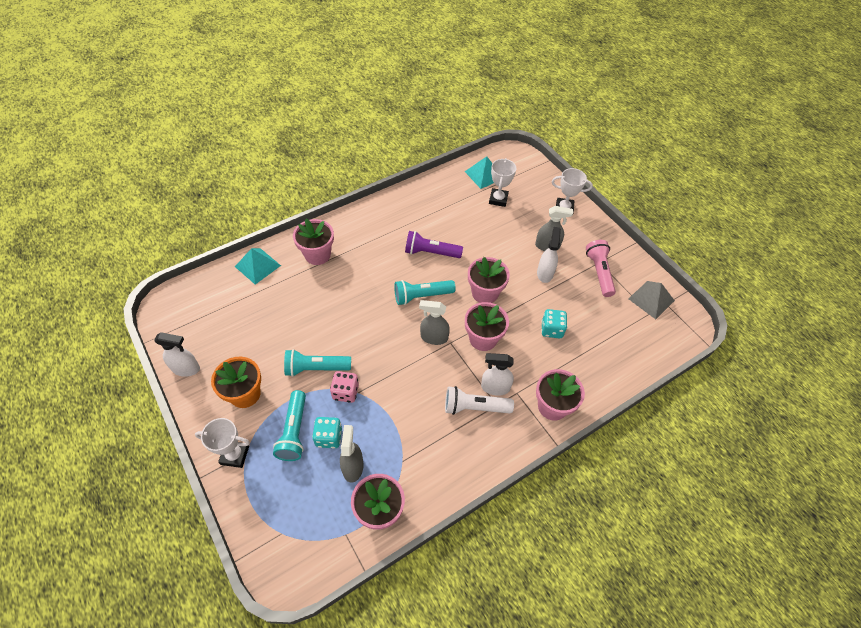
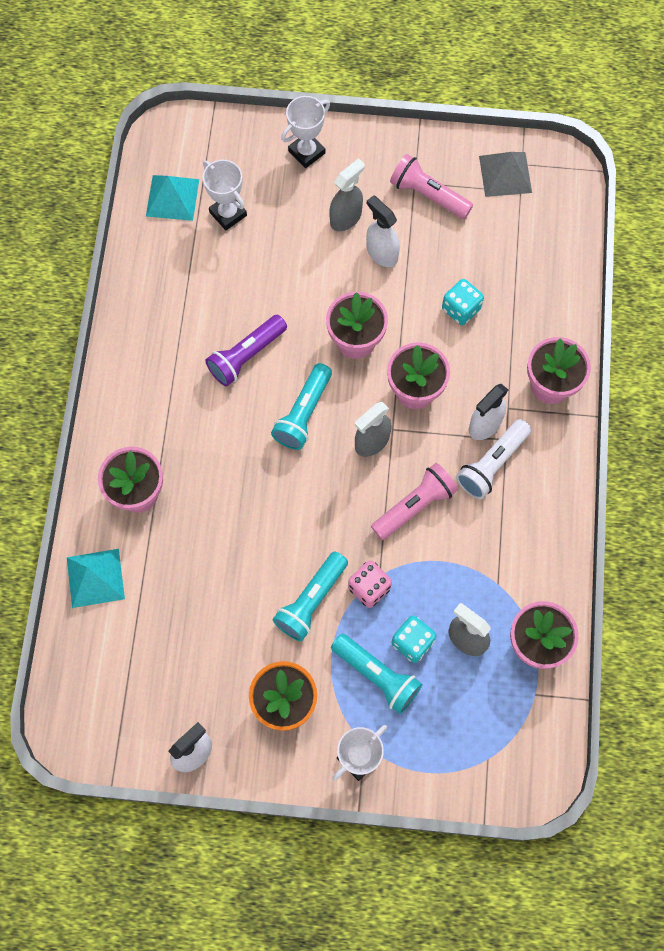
camera: 50 degrees left, 15 degrees up
(414, 383) = (415, 506): none -> pink flashlight

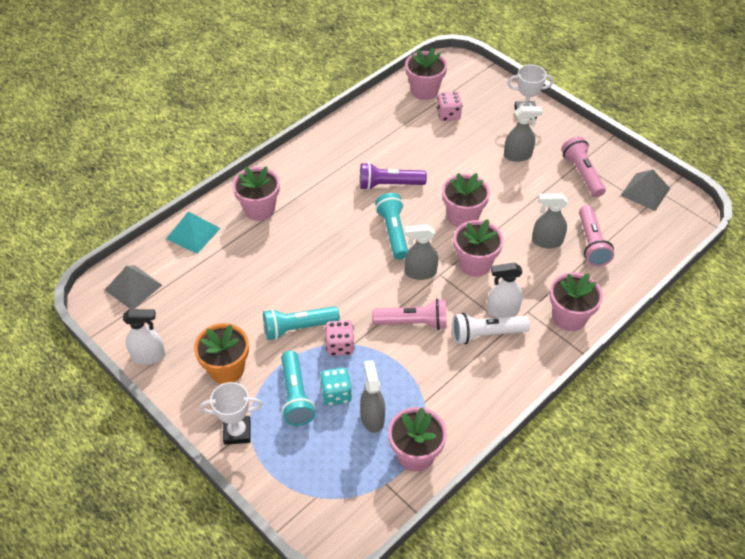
camera: 40 degrees right, 20 degrees down
(97, 692) = (133, 287): none -> grey pyramid
(172, 197) = (424, 91): turquoise pyramid -> pink flower pot
(228, 214) = (448, 115): white trophy -> pink dice
(303, 413) = (393, 232): turquoise flashlight -> turquoise flashlight turned 105 degrees clockwise
(381, 253) = (523, 184): white spray bottle -> none
(461, 309) = (547, 241): turquoise dice -> grey spray bottle
(504, 280) = (591, 243): none -> pink flashlight

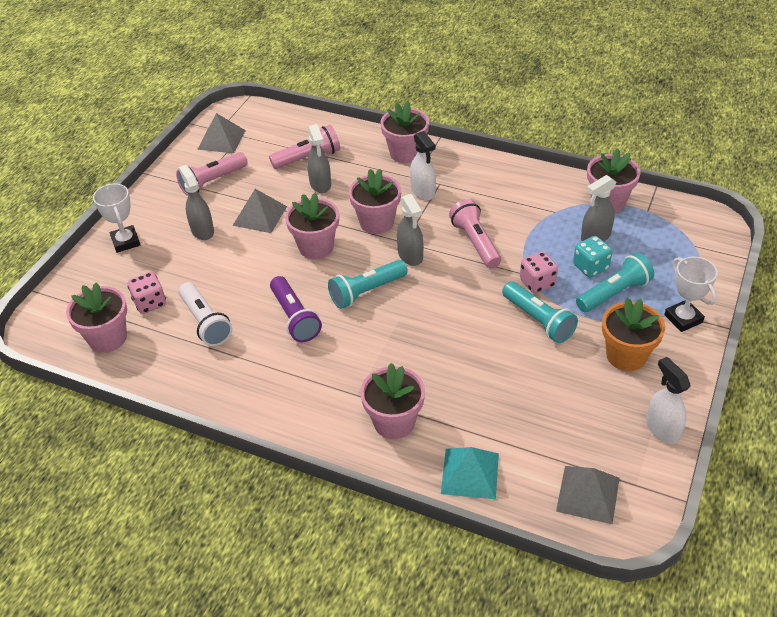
camera: 110 degrees left, 5 degrees down
(486, 334) = (456, 195): white flashlight -> white flashlight (205, 322)
(521, 192) = (259, 215): none -> grey pyramid

